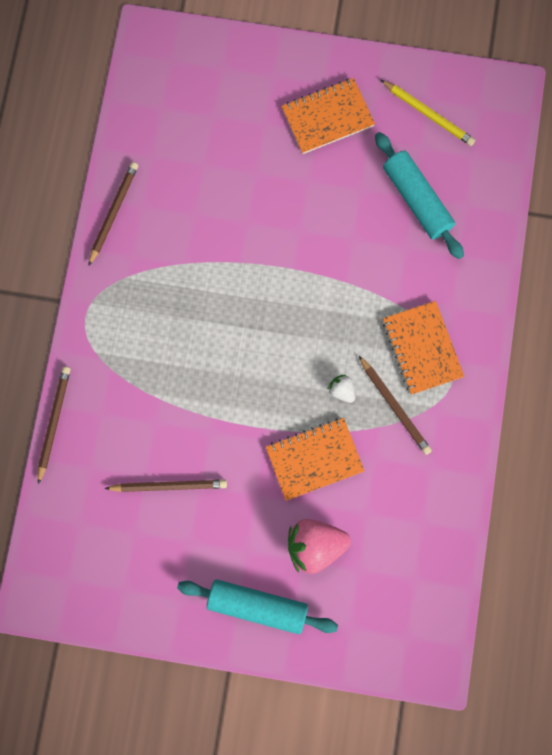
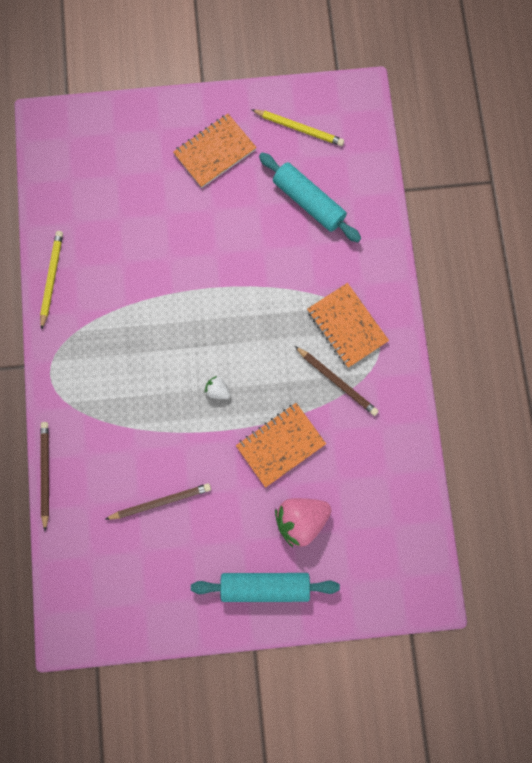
camera: 15 degrees left, 0 degrees up
(113, 213) = (52, 279): brown pencil -> yellow pencil
(341, 390) = (288, 380): white strawberry -> white strawberry (217, 390)

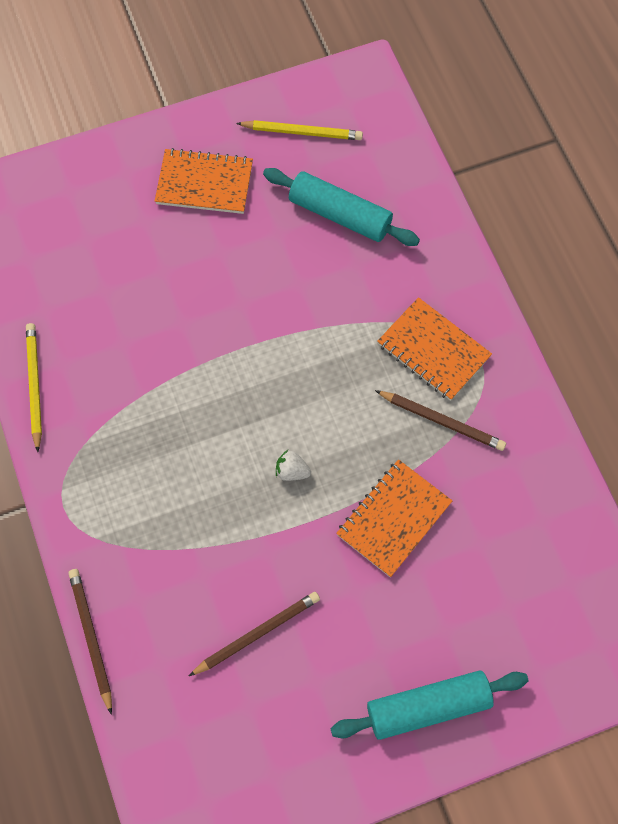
camera: 15 degrees left, 10 degrees down
(215, 152) = (204, 183): orange notebook -> orange notebook turned 60 degrees clockwise
(301, 519) = (449, 607): pink strawberry -> none

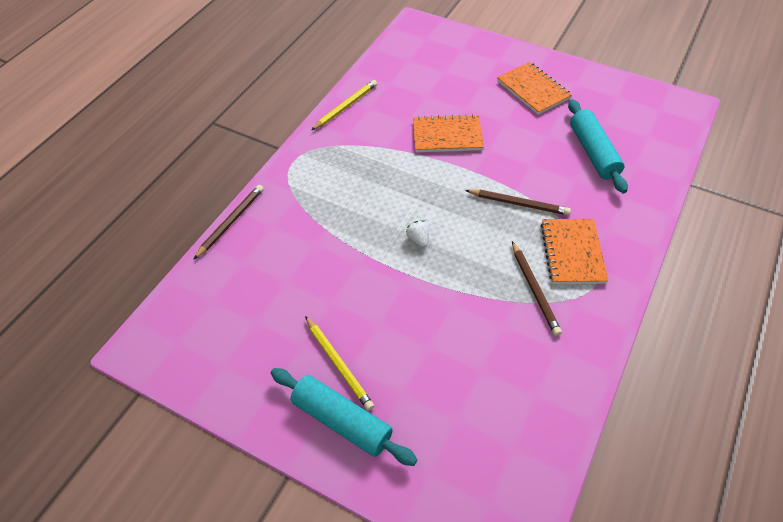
camera: 50 degrees right, 15 degrees down
(257, 634) = (303, 294): brown pencil -> brown pencil (518, 204)
(302, 132) = (615, 104): yellow pencil -> yellow pencil (338, 364)
(394, 519) = (445, 310): orange notebook -> orange notebook (447, 136)

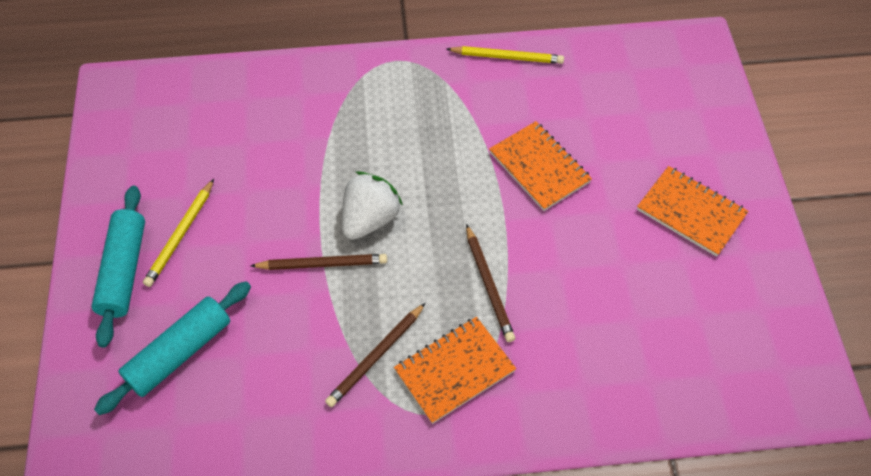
camera: 55 degrees right, 5 degrees up
(231, 222) = (284, 61): brown pencil -> brown pencil (322, 264)
(418, 239) = (370, 219): white strawberry -> white strawberry, size x2.05
(533, 90) = (691, 212): orange notebook -> orange notebook turned 75 degrees counterclockwise
(593, 152) = (634, 324): turquoise rolling pin -> turquoise rolling pin (180, 353)

